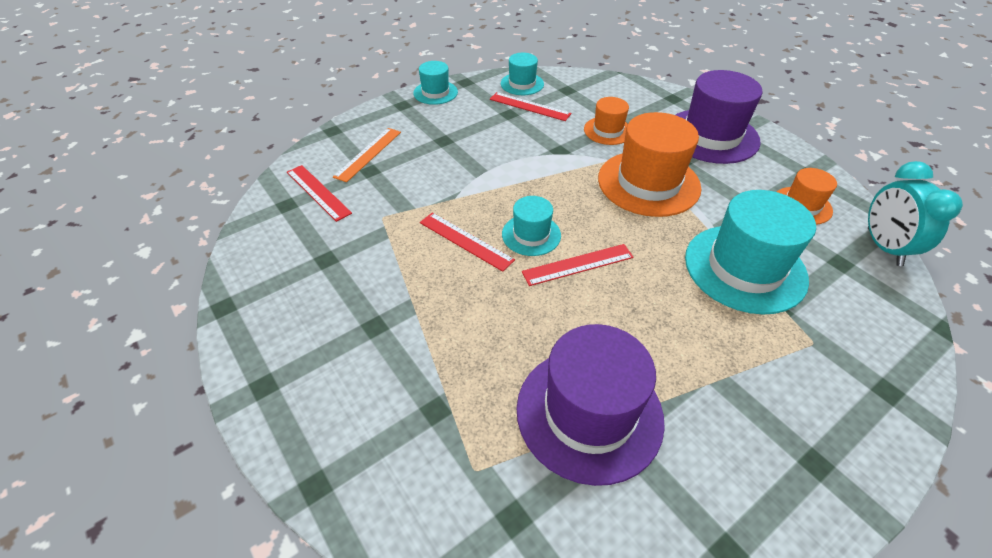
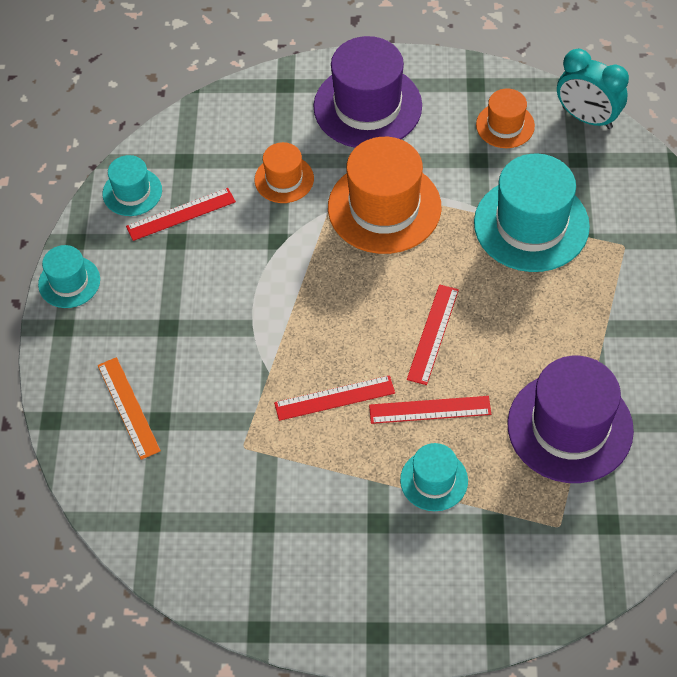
camera: 50 degrees left, 10 degrees up
(318, 192) = (154, 484): red ruler -> red ruler (430, 410)
(531, 235) = (370, 343): turquoise hat -> turquoise hat (434, 480)

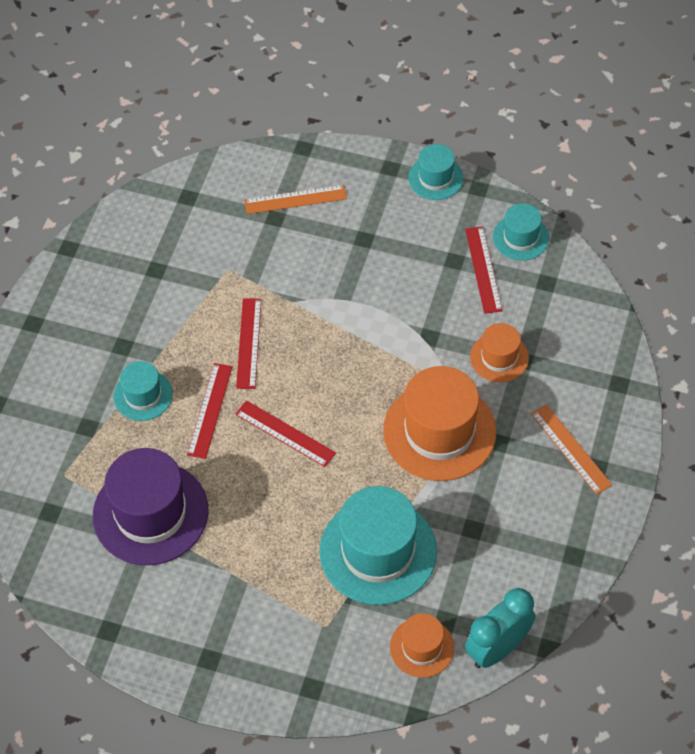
camera: 105 degrees right, 0 degrees up
(367, 106) = (570, 449): purple hat -> orange ruler
(505, 125) = (510, 566): orange hat -> orange hat (422, 647)

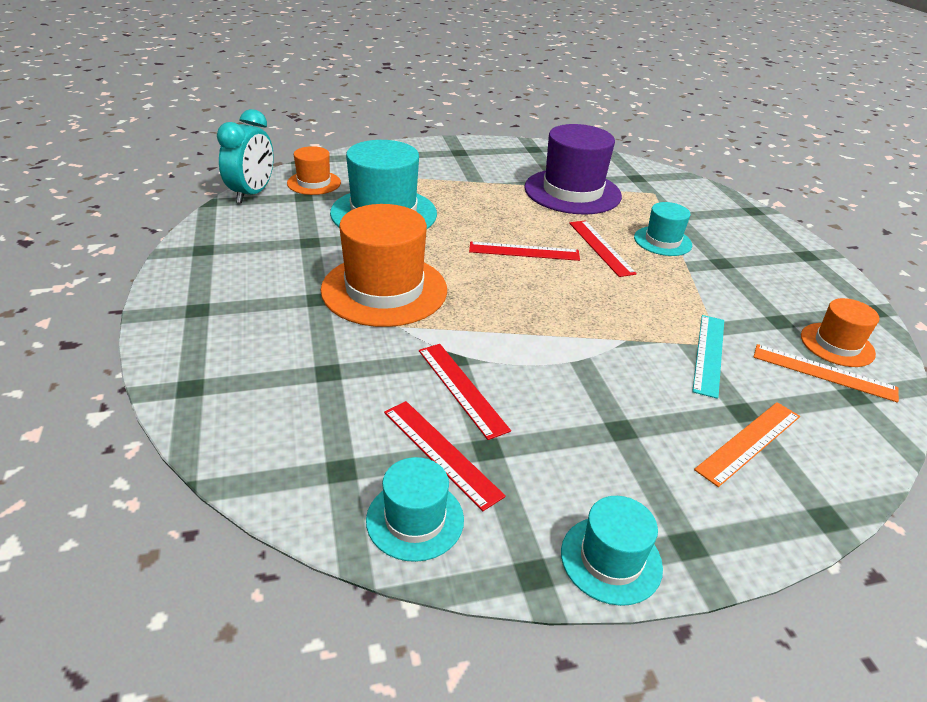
camera: 145 degrees right, 20 degrees down
(246, 265) = (709, 354): none -> turquoise ruler
(249, 343) = (625, 296): red ruler -> red ruler (461, 389)
(499, 357) = (359, 365): orange hat -> orange hat (837, 345)
(570, 449) = (233, 315): orange ruler -> orange ruler (824, 372)

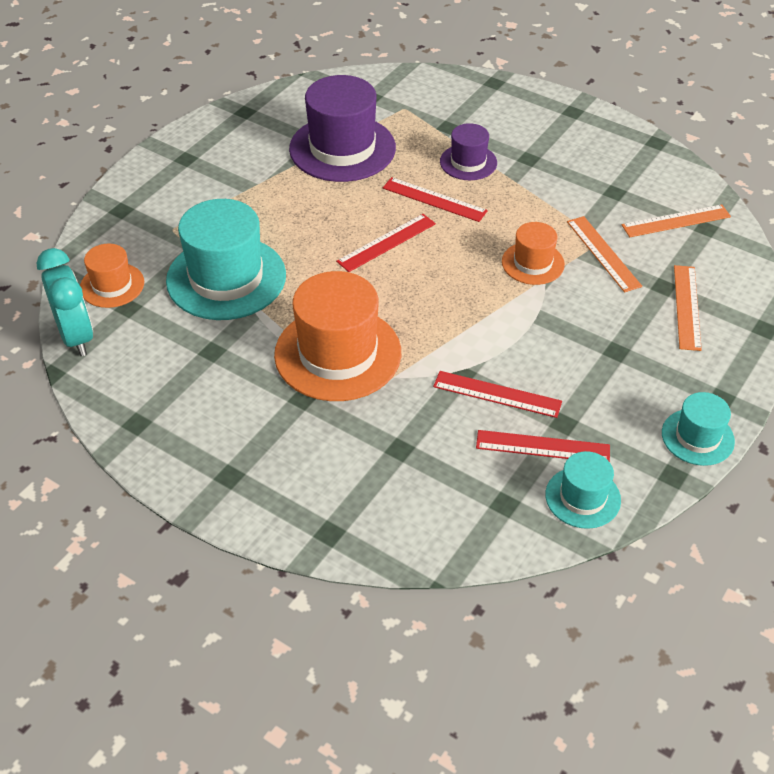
camera: 40 degrees left, 10 degrees up
(662, 241) = (468, 162): turquoise hat -> purple hat
(709, 354) = (603, 253): turquoise ruler -> orange ruler
(837, 345) = (663, 191): orange hat -> orange hat (533, 263)

